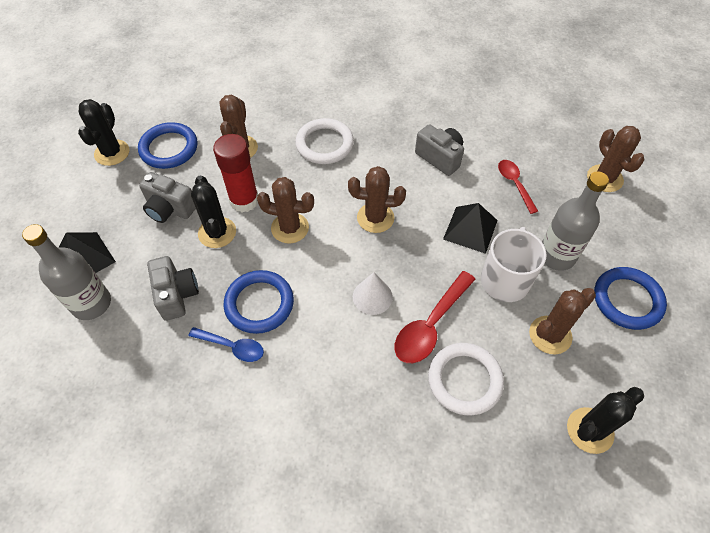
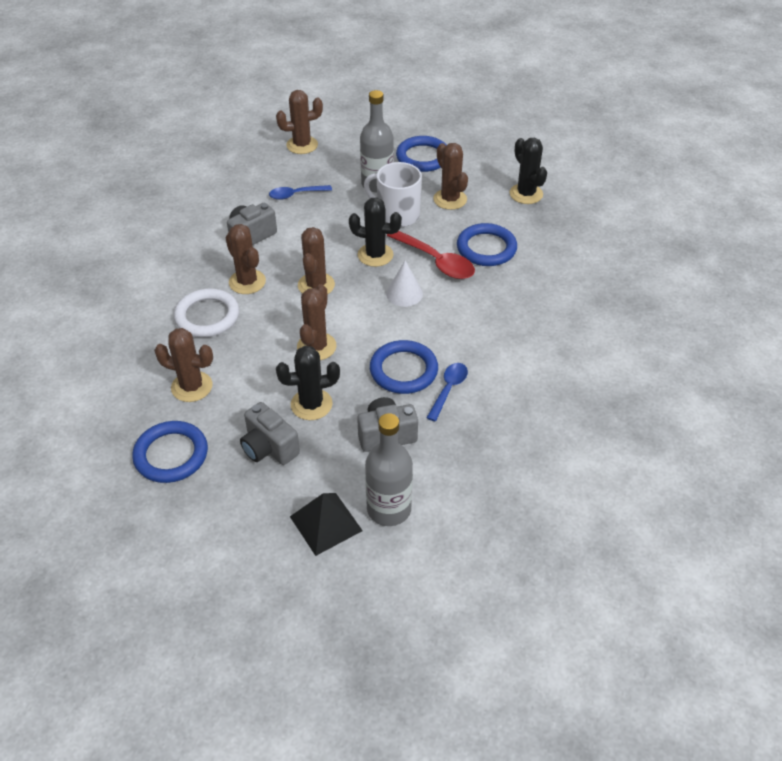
camera: 85 degrees left, 10 degrees down
(112, 153) = (160, 515): black cactus -> black cactus (375, 255)
(170, 209) = (269, 448): grey camera -> grey camera turned 105 degrees clockwise
(244, 200) = (272, 382): red glue stick -> none
(373, 164) = (247, 282): none -> brown cactus
(464, 380) = (486, 248): white ring -> blue ring
(470, 229) = (341, 227): black pyramid -> none
(514, 184) = (295, 195): red spoon -> blue spoon

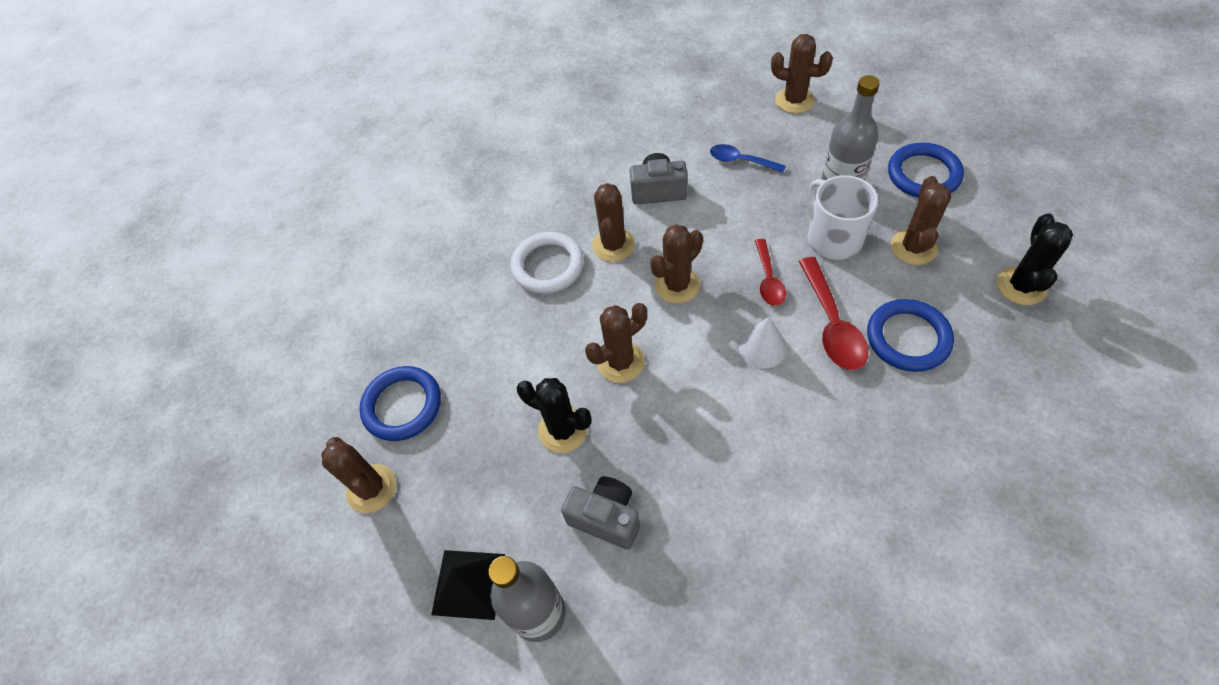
camera: 45 degrees right, 10 degrees up
(192, 387) = (475, 339): brown cactus -> brown cactus (371, 488)
(269, 448) = (487, 456): grey camera -> none
(375, 255) = (768, 279): black cactus -> red spoon
(403, 370) = (686, 447): blue ring -> none
(448, 389) = (716, 504): blue spoon -> none

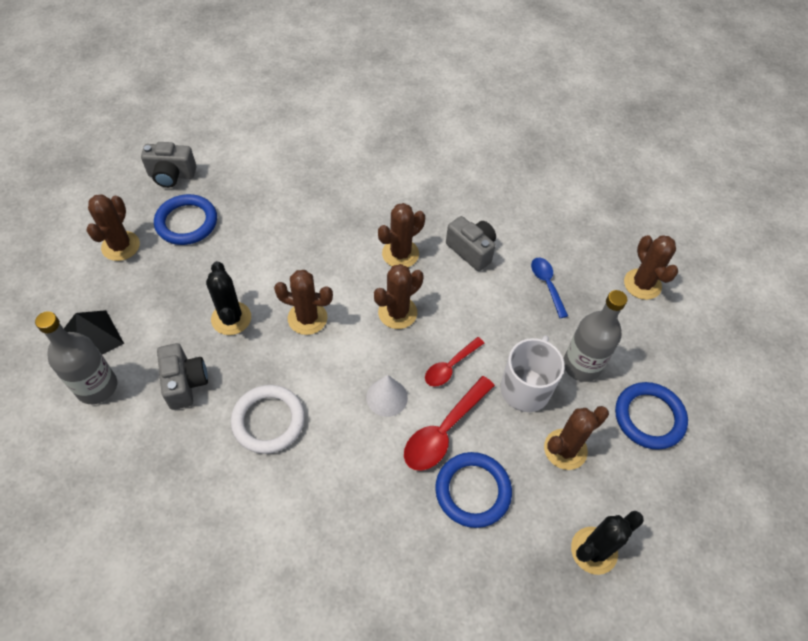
camera: 40 degrees right, 0 degrees up
(325, 386) = (171, 175): none -> grey camera
(548, 266) = (351, 228): white ring -> white ring (268, 421)
(677, 285) = (397, 312): brown cactus -> brown cactus turned 45 degrees counterclockwise

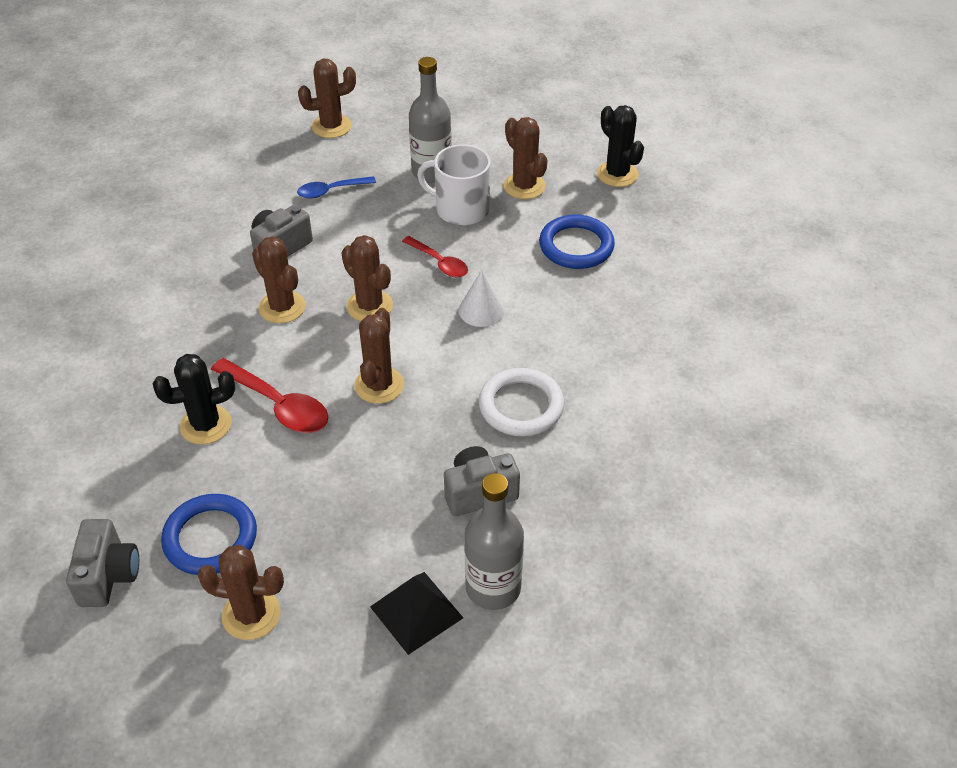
camera: 90 degrees left, 10 degrees down
(231, 318) = (381, 460): black cactus -> black cactus (205, 425)
(443, 431) = (516, 266): red spoon -> red spoon (278, 405)
(649, 417) = (484, 134): blue ring -> none

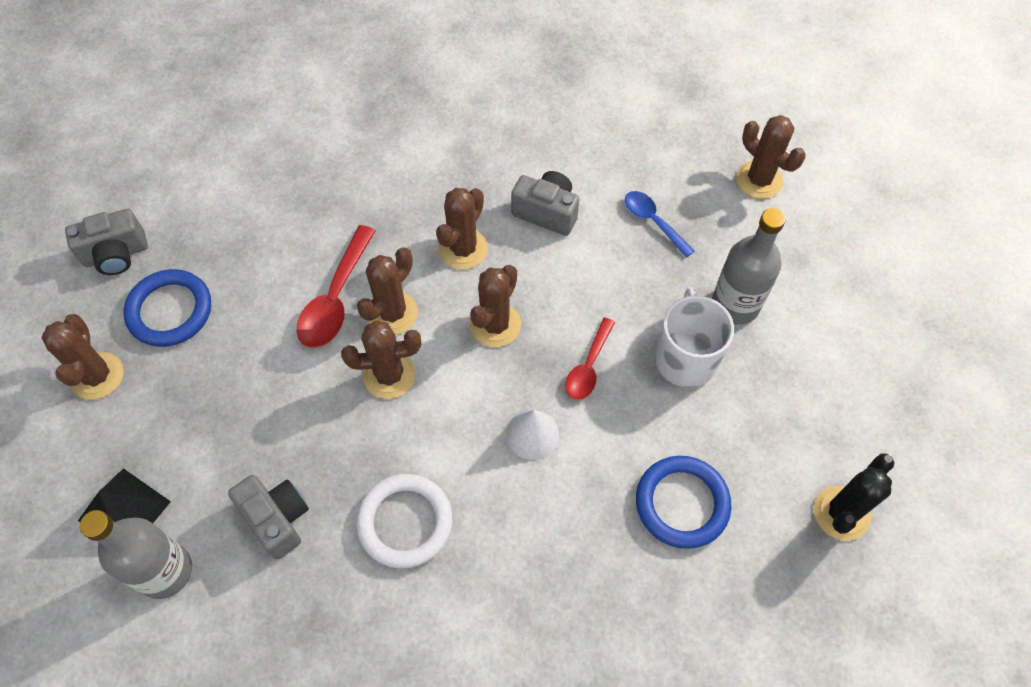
camera: 70 degrees right, 15 degrees up
(205, 425) = (294, 251): black cactus -> none
(524, 186) = (761, 411): brown cactus -> brown cactus (392, 313)

